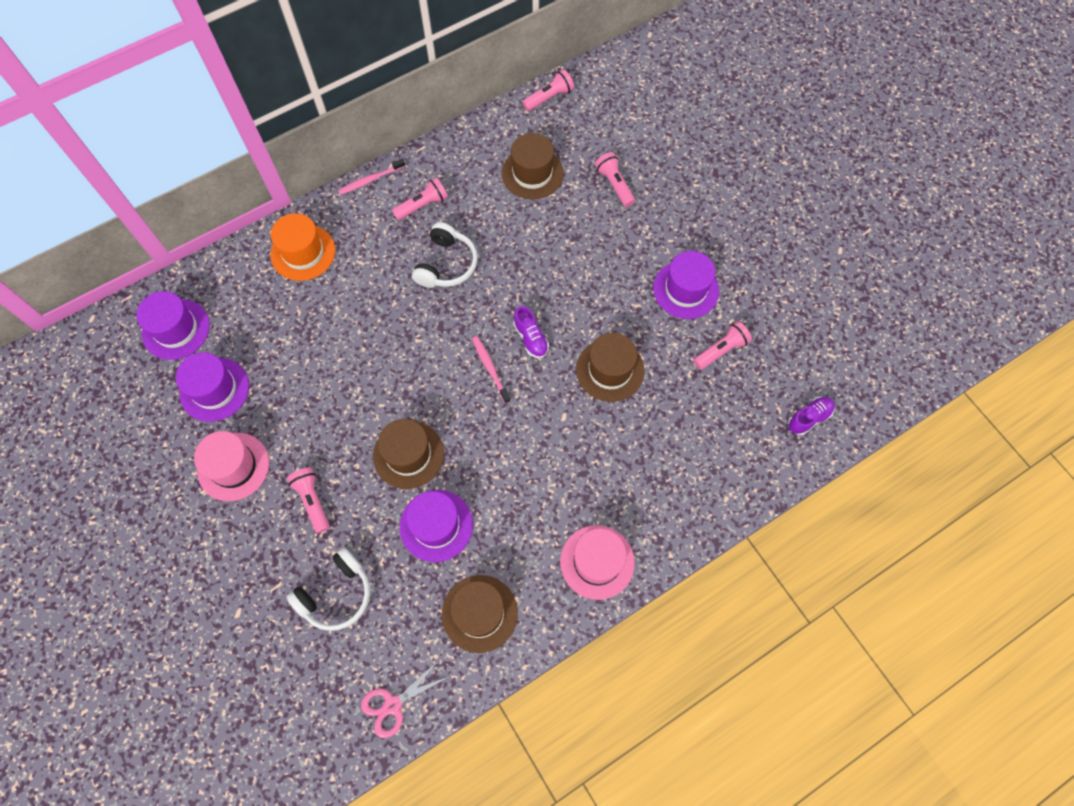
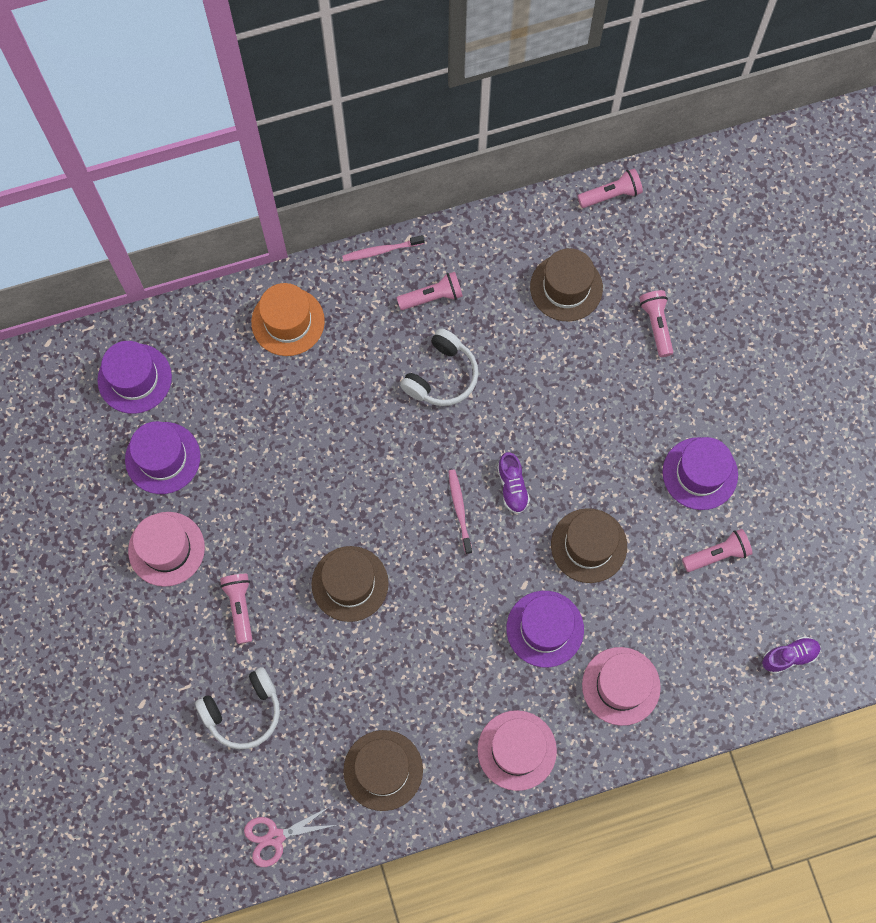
camera: 15 degrees right, 5 degrees up
(436, 525) = (361, 667): purple hat -> purple hat (545, 628)
(673, 481) = (621, 686): none -> pink hat

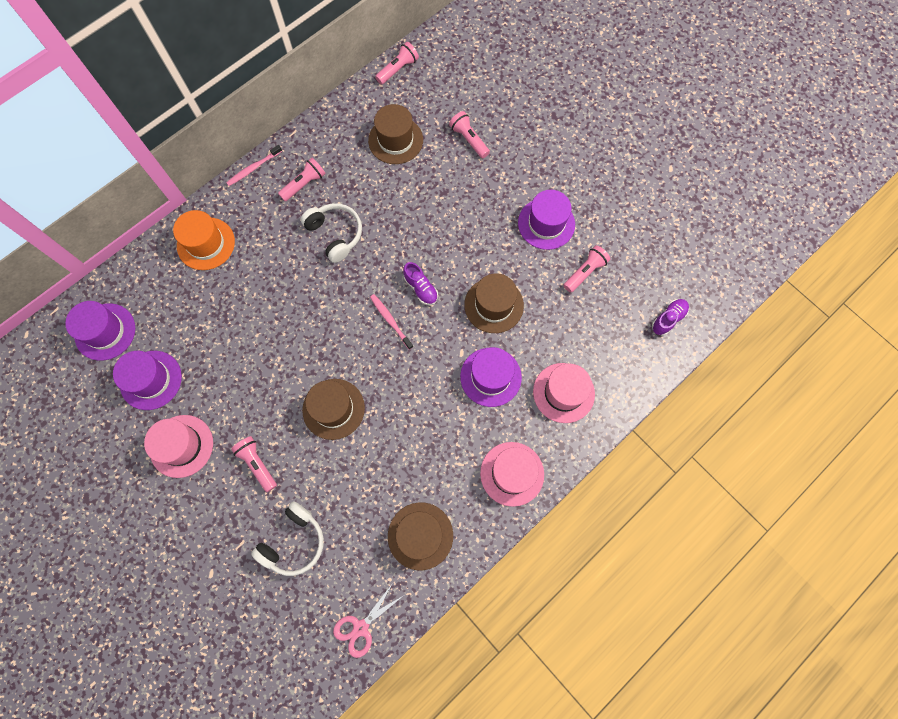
camera: 25 degrees left, 0 degrees up
(442, 376) = (335, 234): white headphones -> white headphones turned 45 degrees counterclockwise

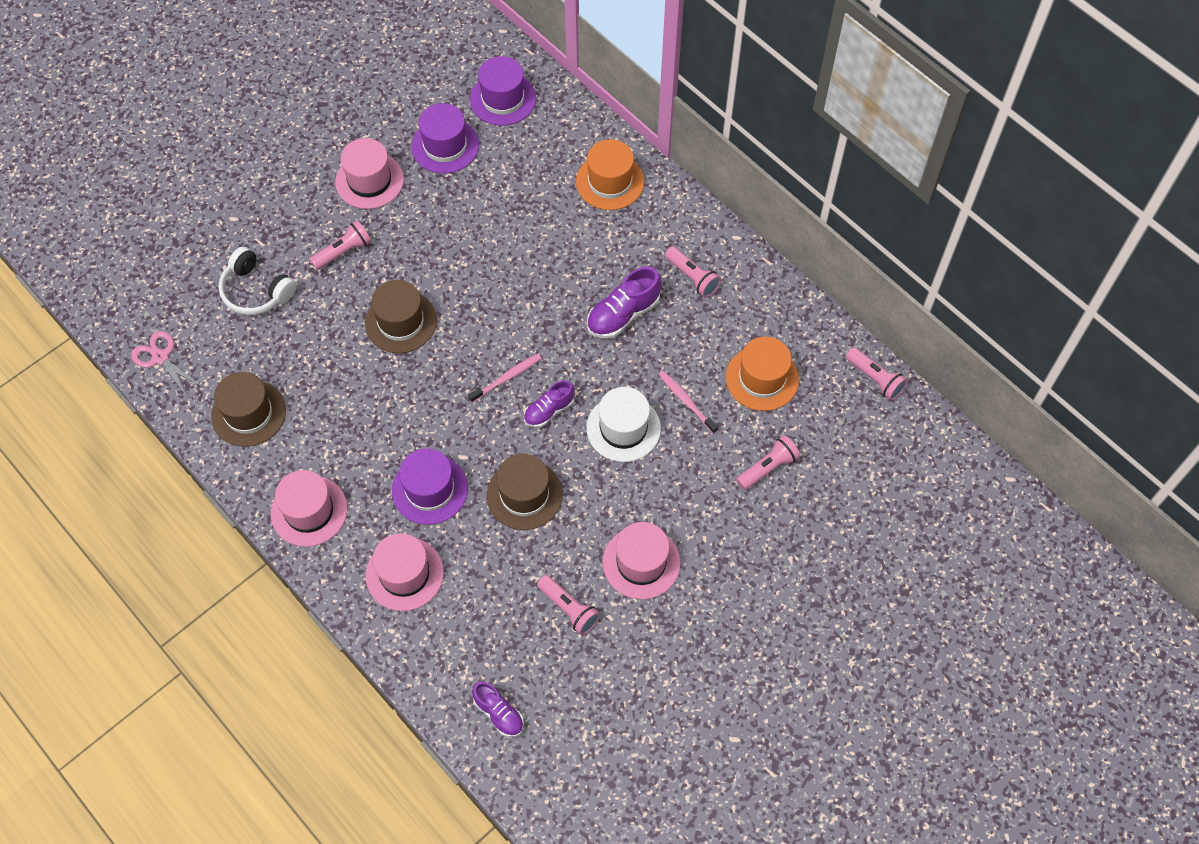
camera: 90 degrees right, 10 degrees down
(253, 168) = (713, 222): pink toothbrush -> pink toothbrush (686, 401)
(335, 234) = (623, 314): white headphones -> purple shoe
(395, 140) = (762, 378): brown hat -> orange hat
(436, 235) = (623, 428): none -> white hat
(546, 223) = (641, 562): purple hat -> pink hat

